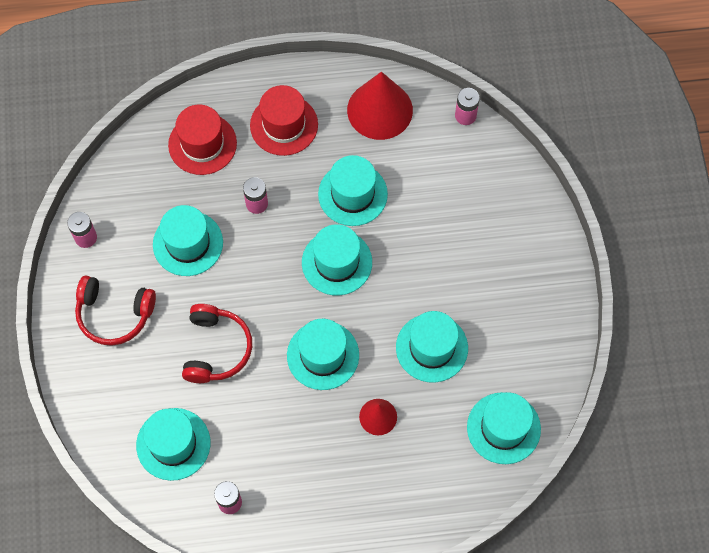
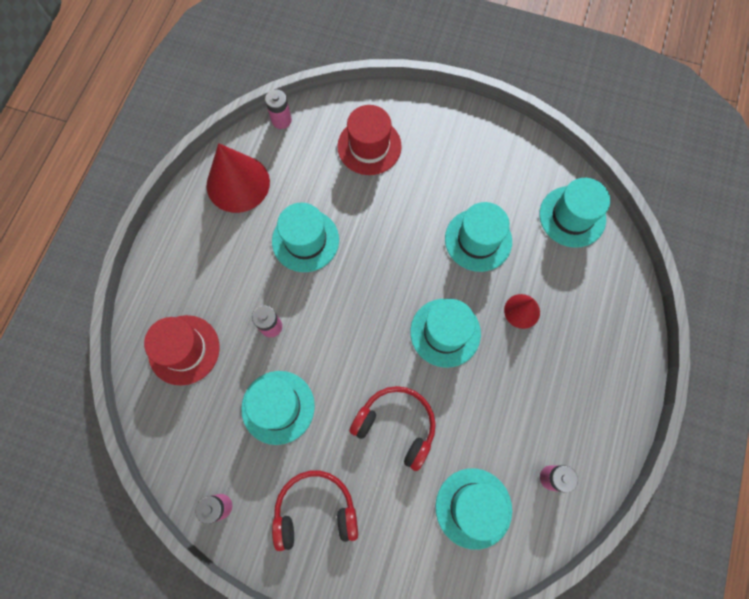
camera: 65 degrees left, 5 degrees up
(114, 314) = (315, 511): red headphones -> red headphones turned 135 degrees counterclockwise
(284, 125) = (206, 269): red hat -> red hat (369, 146)
(337, 262) = (363, 282): turquoise hat -> none

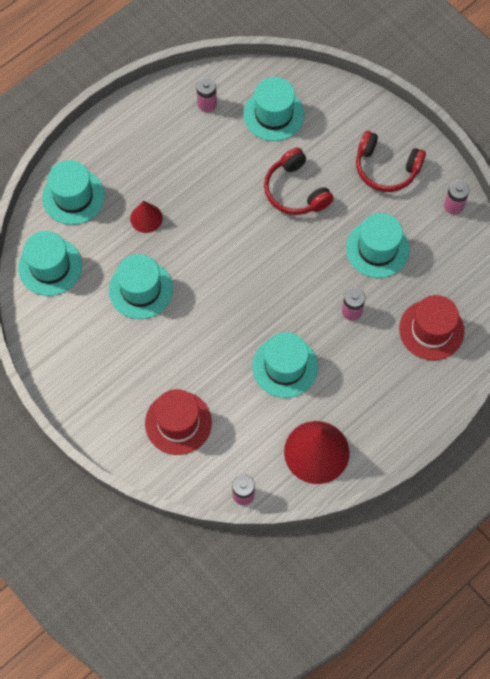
camera: 150 degrees left, 5 degrees down
(445, 332) = (216, 234): turquoise hat -> turquoise hat (73, 196)

